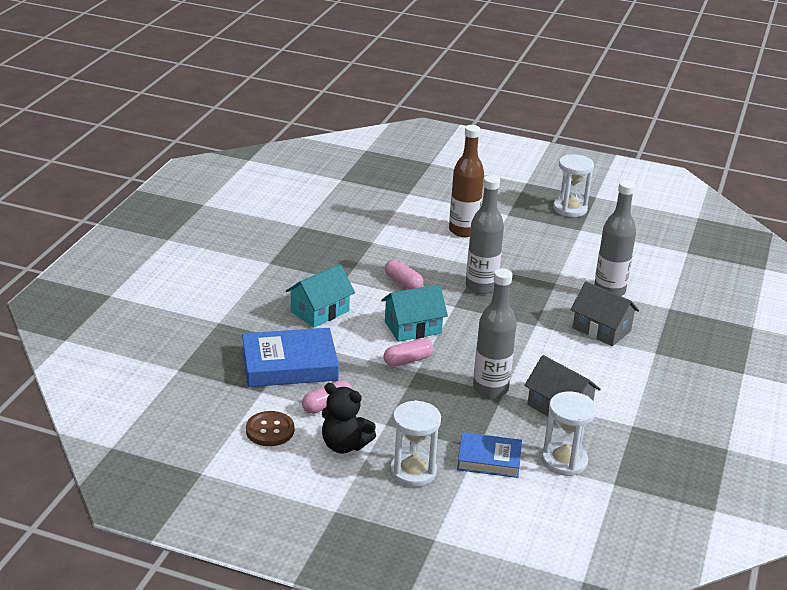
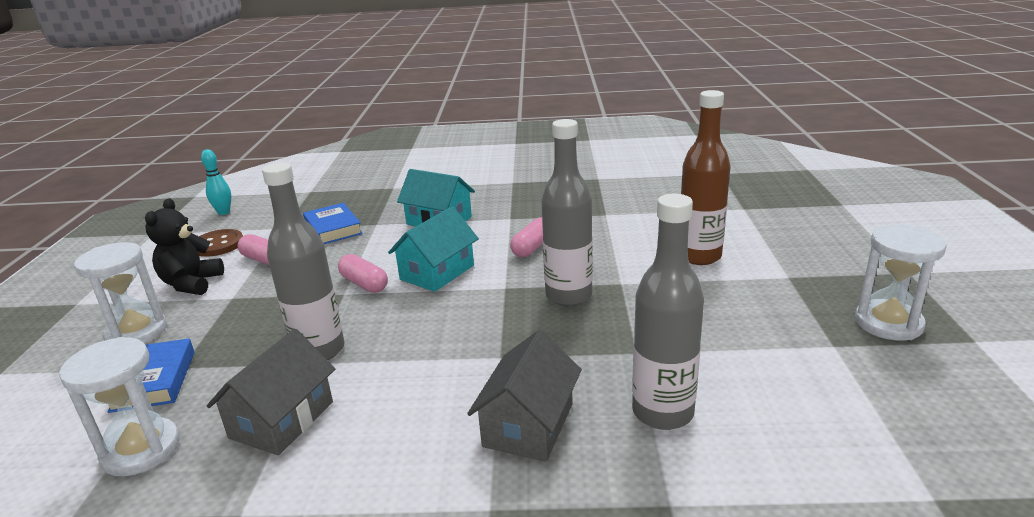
camera: 75 degrees right, 5 degrees down
(185, 426) = (224, 212): none -> turquoise bowling pin
(289, 364) = (333, 229): blue book -> blue book, size x0.62
(413, 327) = (437, 272): turquoise house -> turquoise house turned 75 degrees clockwise

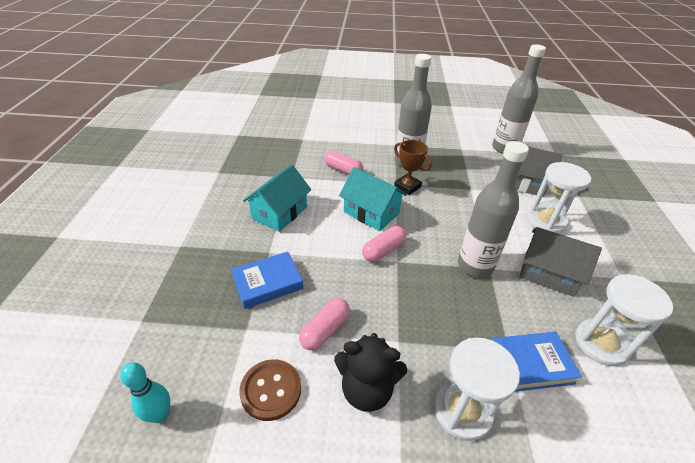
camera: 90 degrees left, 15 degrees up
(498, 296) = (407, 187): none -> brown trophy
(699, 256) = (369, 119): brown bottle -> none
(888, 323) = (434, 92): white hourglass -> white hourglass (546, 221)

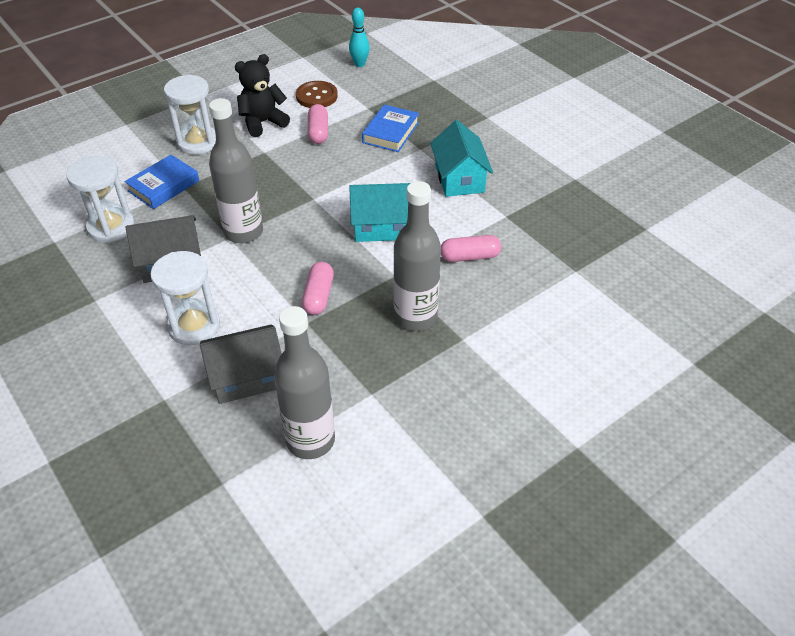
camera: 140 degrees right, 5 degrees up
(383, 250) = (333, 200): pink capsule -> pink capsule (318, 296)
(407, 187) = (379, 279): brown trophy -> none

